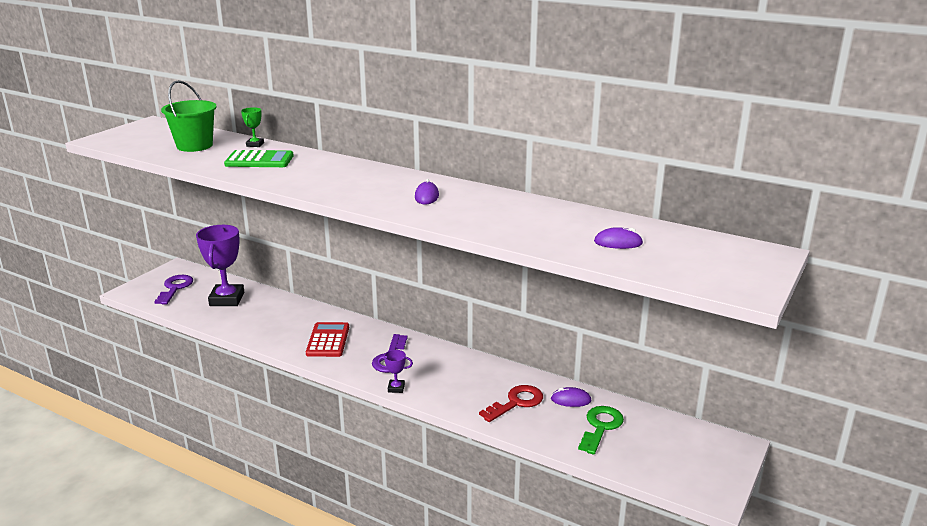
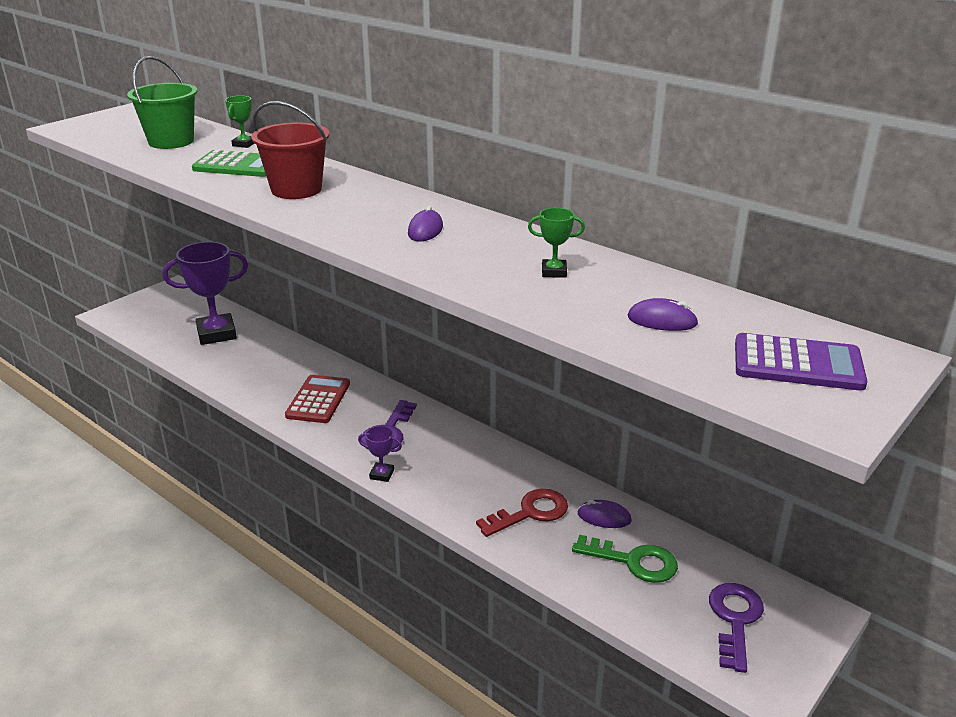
camera: 10 degrees right, 5 degrees up
(175, 288) = (162, 314): purple key -> purple key (734, 619)
(227, 299) = (216, 334): purple trophy -> purple trophy turned 60 degrees clockwise
(315, 175) = (296, 190): none -> red bucket
(531, 217) = (554, 272): none -> green trophy
(600, 426) = (634, 561): green key -> green key turned 75 degrees clockwise
(715, 261) = (797, 364): none -> purple calculator

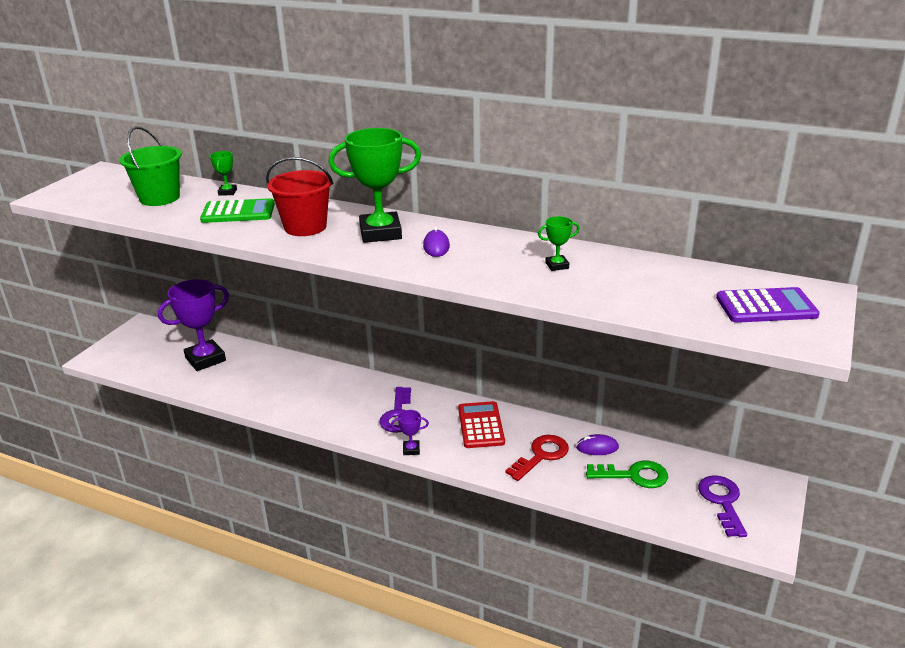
camera: 15 degrees left, 0 degrees up
(318, 400) = (326, 399): red calculator -> red calculator (481, 425)
(373, 207) = (380, 233): none -> green trophy
(662, 320) = (657, 290): purple mouse -> none

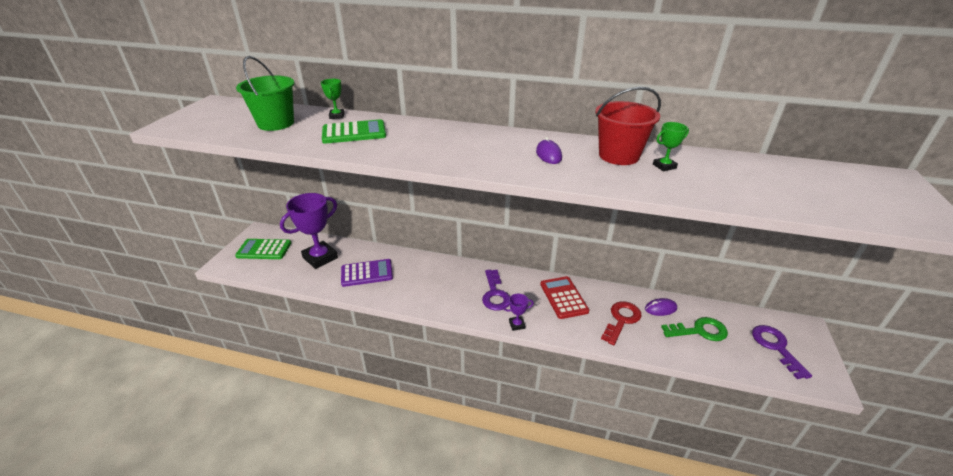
camera: 10 degrees left, 5 degrees up
(143, 345) = (264, 249): none -> green calculator
(305, 227) = (422, 143): red bucket -> red bucket (618, 156)
(380, 233) = (492, 145): green trophy -> none
(766, 307) = (868, 193): purple calculator -> purple calculator (367, 273)

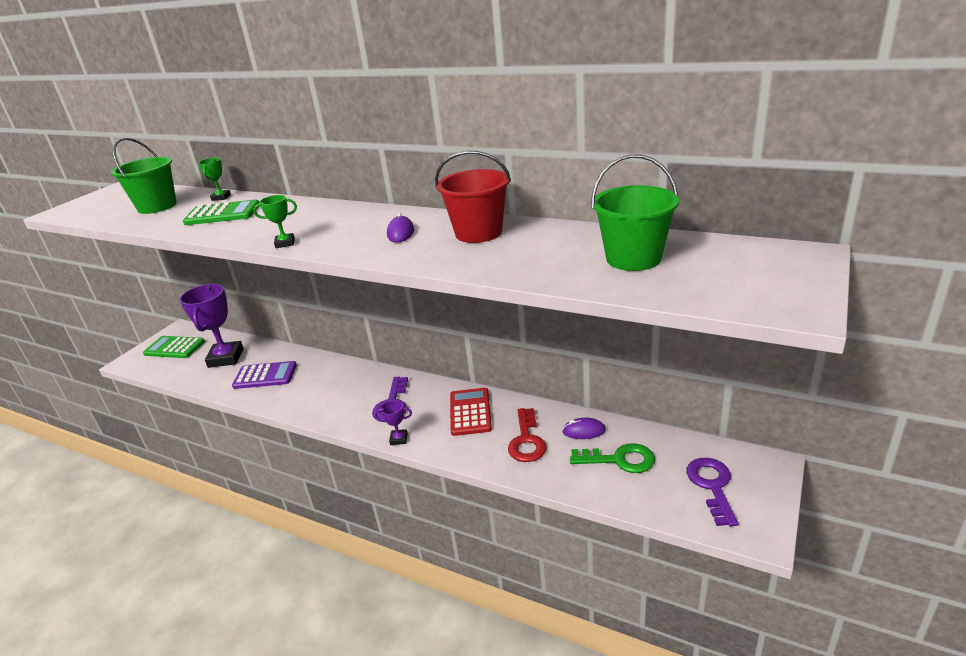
camera: 15 degrees right, 5 degrees down
(320, 258) = (226, 358): purple trophy -> purple trophy turned 60 degrees counterclockwise
(621, 320) = (527, 441): red key -> red key turned 135 degrees clockwise
(664, 166) = (519, 244): green trophy -> green trophy (285, 243)
(771, 180) = (633, 258): none -> green bucket

